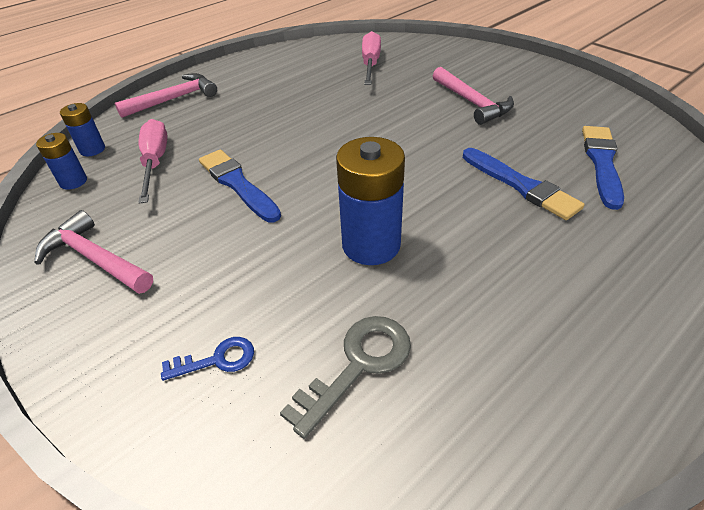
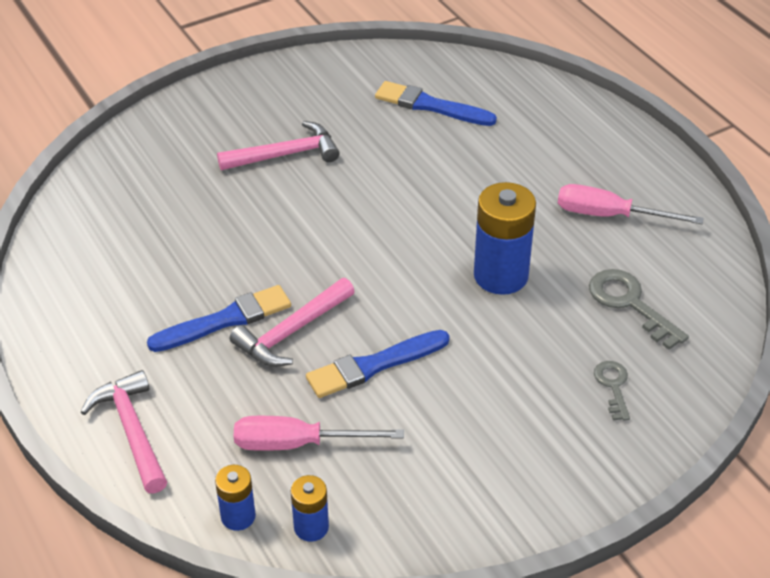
camera: 80 degrees left, 0 degrees up
(95, 258) = (468, 485): pink hammer -> pink hammer (292, 332)
(217, 360) = (613, 386): blue key -> grey key
(370, 64) = (139, 217): pink screwdriver -> pink screwdriver (609, 215)
(521, 185) = (446, 163): blue brush -> blue brush (225, 320)

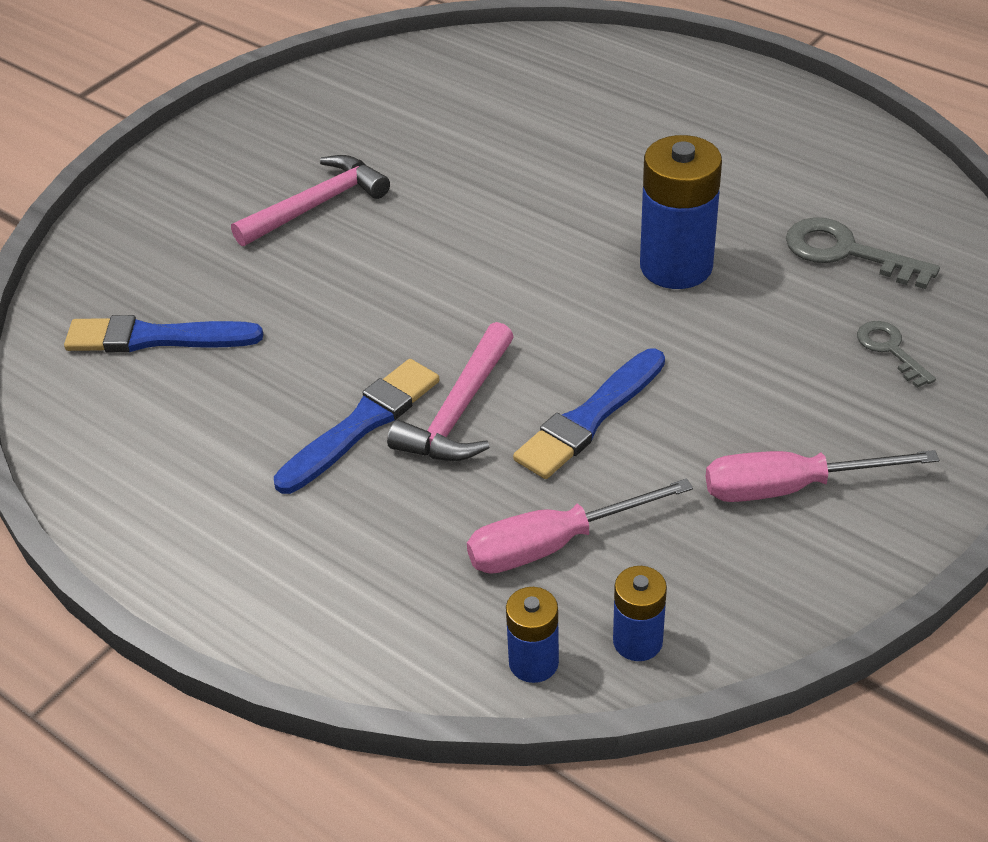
camera: 20 degrees left, 0 degrees up
(132, 431) = (321, 604): pink hammer -> none
(430, 106) = (465, 101): blue brush -> blue brush (156, 338)
(609, 215) = (757, 163): pink screwdriver -> pink screwdriver (790, 487)

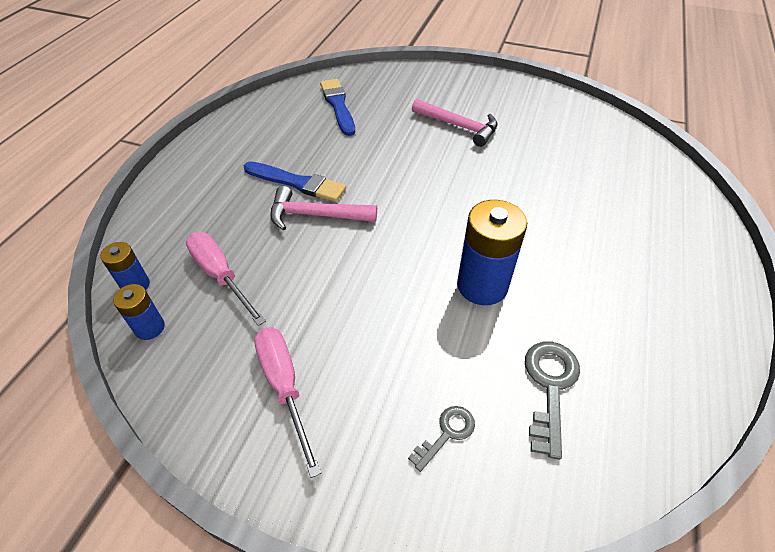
camera: 70 degrees right, 5 degrees up
(590, 418) = (325, 271): blue brush -> none

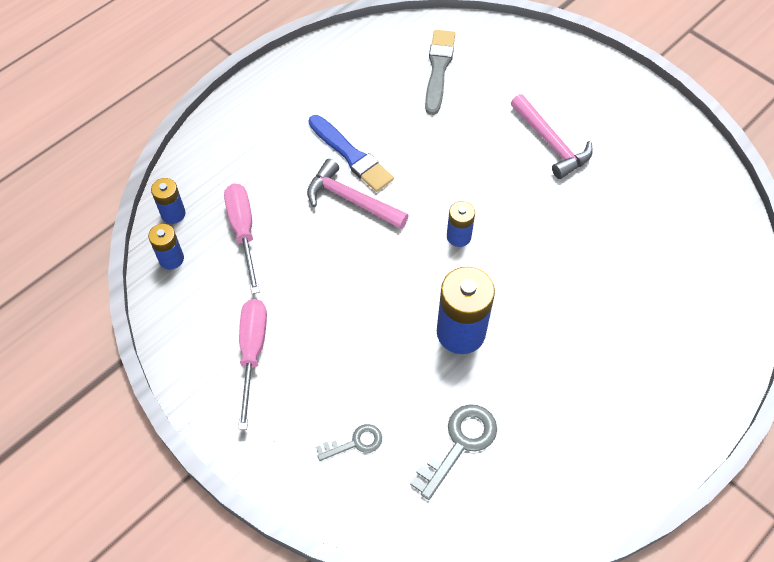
camera: 25 degrees right, 10 degrees up
(338, 105) = (438, 69): blue brush -> grey brush
(429, 211) = (458, 236): none -> blue battery

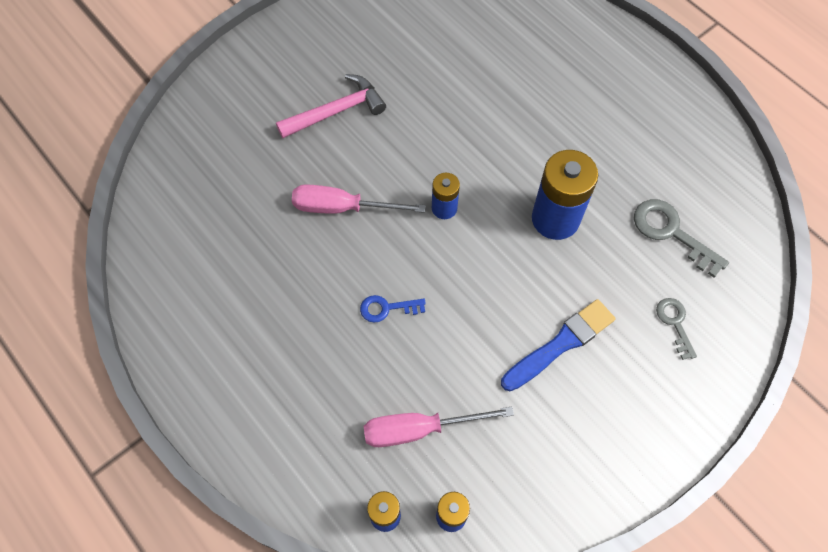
camera: 85 degrees left, 5 degrees up
(252, 353) = (577, 421): pink screwdriver -> pink screwdriver (342, 207)
(351, 155) = (324, 305): blue brush -> blue brush (560, 344)
(351, 200) = (387, 308): pink hammer -> blue key
(438, 69) = (213, 203): grey brush -> none

